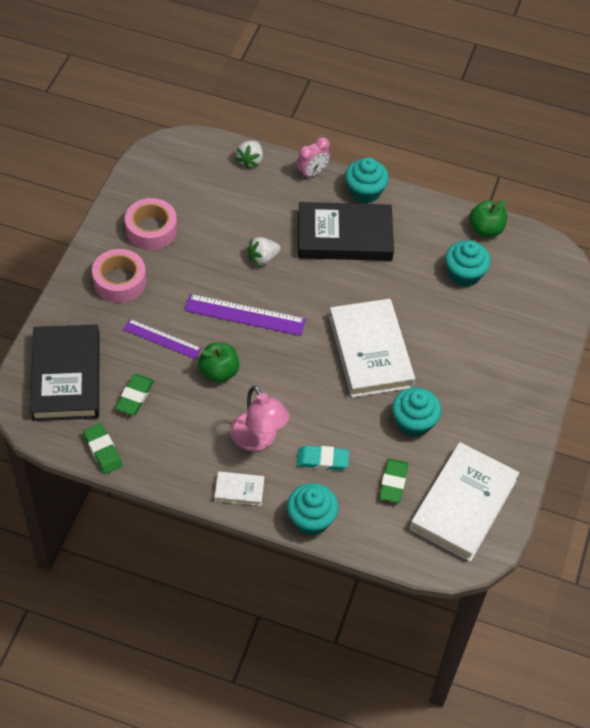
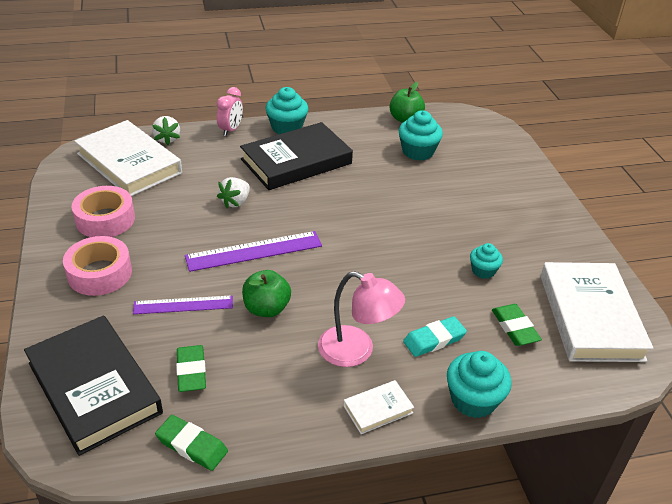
camera: 30 degrees left, 15 degrees down
(370, 352) = (395, 233): white book -> white book (129, 163)
(413, 422) = (483, 271): turquoise cupcake -> turquoise cupcake, size x0.62

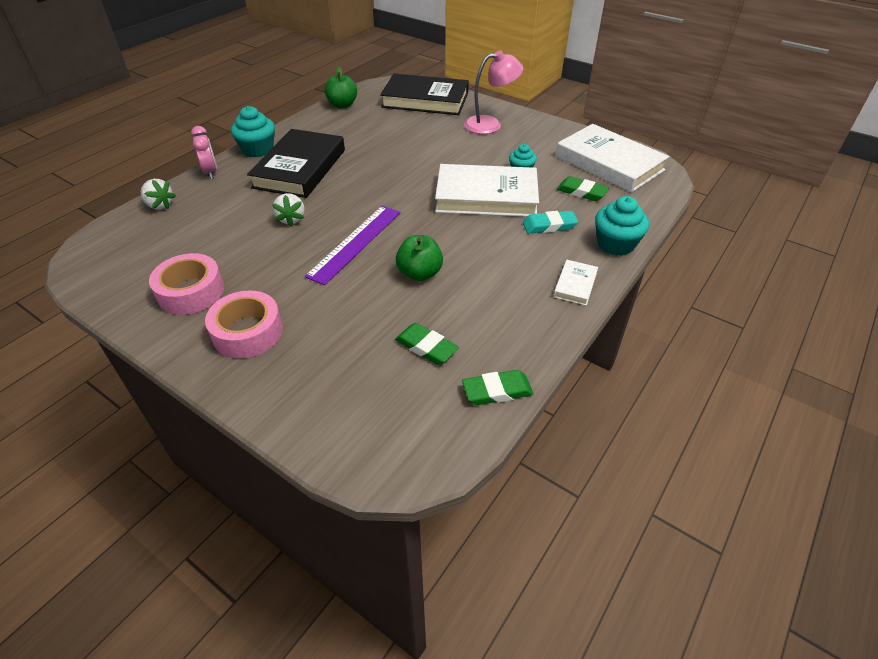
camera: 40 degrees left, 5 degrees up
(94, 387) = (368, 410): black book -> black book (425, 100)
(129, 163) = (149, 240): white book -> white book (486, 196)
(183, 305) = (354, 309): purple ruler -> none
(356, 351) = (515, 261): pink lamp -> pink lamp (490, 124)
(418, 152) = (380, 121): turquoise cupcake -> none
(434, 340) = (549, 225): turquoise eraser -> turquoise eraser turned 60 degrees clockwise

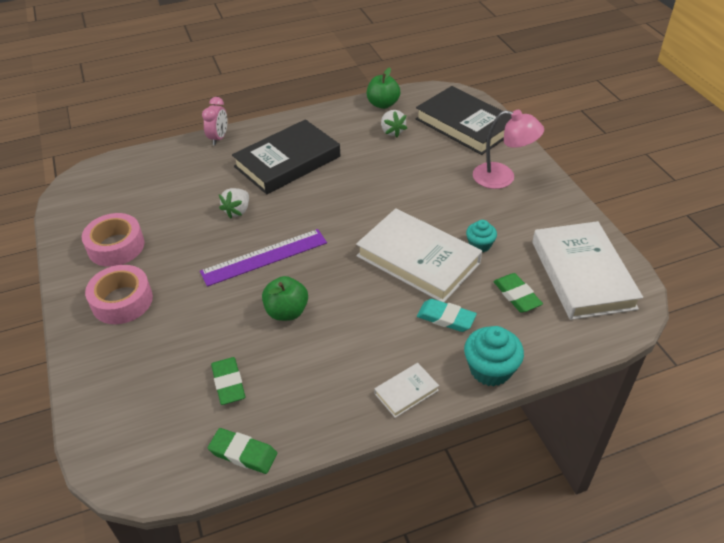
camera: 35 degrees right, 0 degrees up
(160, 205) = (159, 156): white strawberry -> white strawberry (392, 131)
(258, 149) = (272, 128): turquoise cupcake -> none

